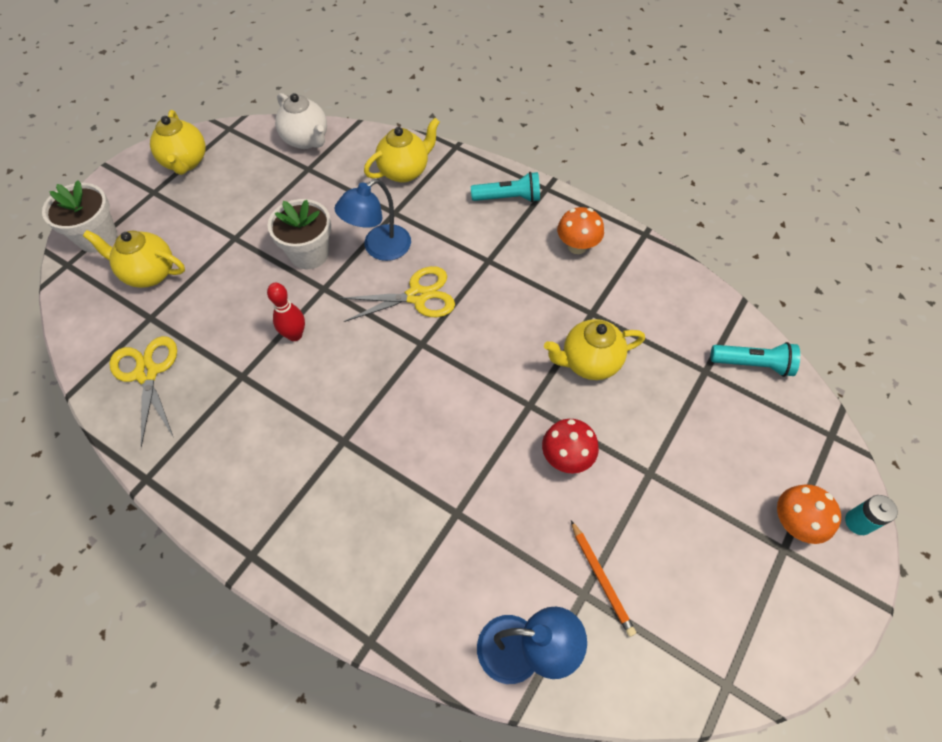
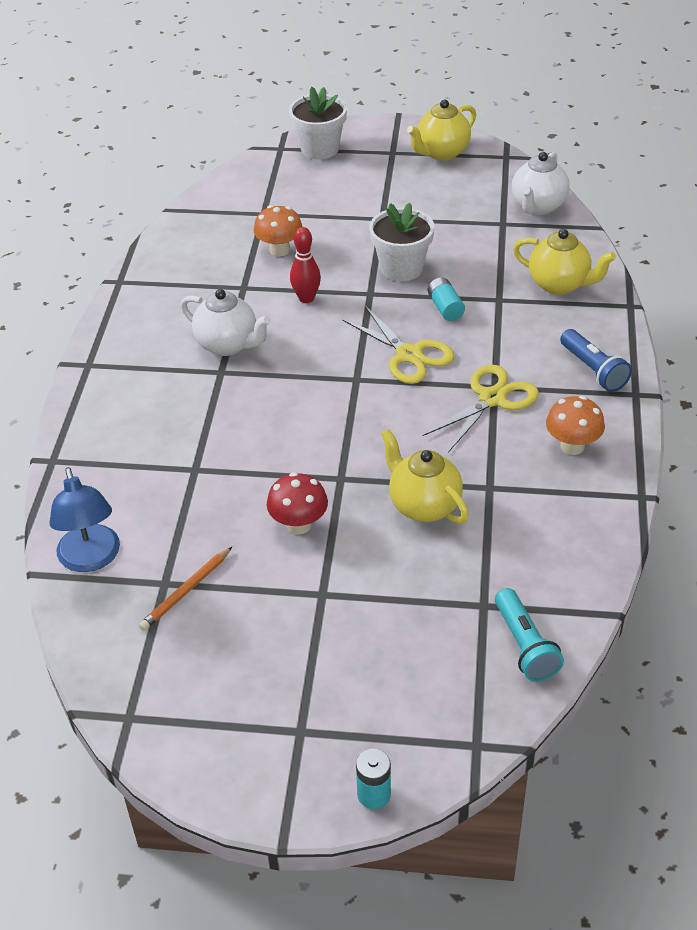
camera: 65 degrees right, 15 degrees down
(147, 373) = (210, 237): yellow scissors -> yellow scissors (492, 399)
(149, 273) = (306, 192): yellow teapot -> none
(311, 420) = (228, 345): none -> white teapot
(379, 248) = (445, 308): blue lamp -> turquoise battery
(508, 198) = (593, 370): turquoise flashlight -> blue flashlight
(794, 523) = (337, 733): orange mushroom -> orange mushroom (279, 250)

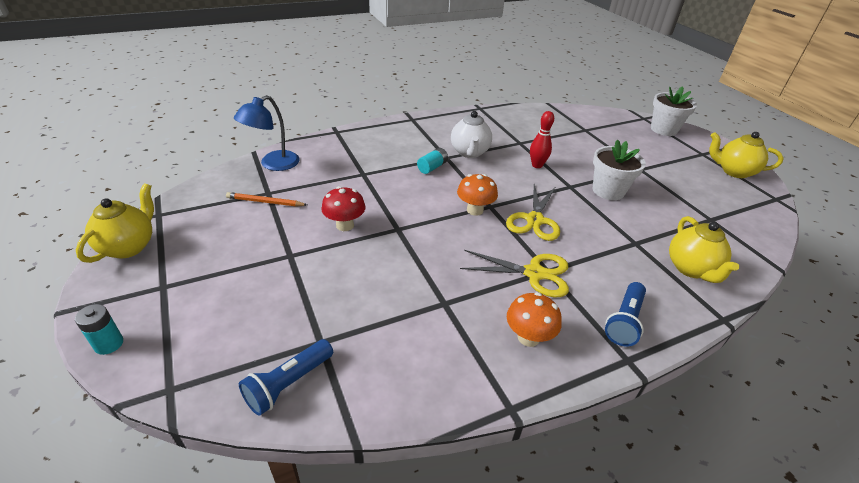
camera: 55 degrees right, 5 degrees down
(279, 250) = (564, 144): orange mushroom -> orange mushroom (475, 210)
(423, 505) = (400, 274): yellow teapot -> yellow teapot (129, 247)
(445, 308) = (596, 221): turquoise battery -> turquoise battery (432, 167)
(525, 646) = (288, 384): turquoise flashlight -> blue flashlight
(538, 207) = (753, 230): white teapot -> none

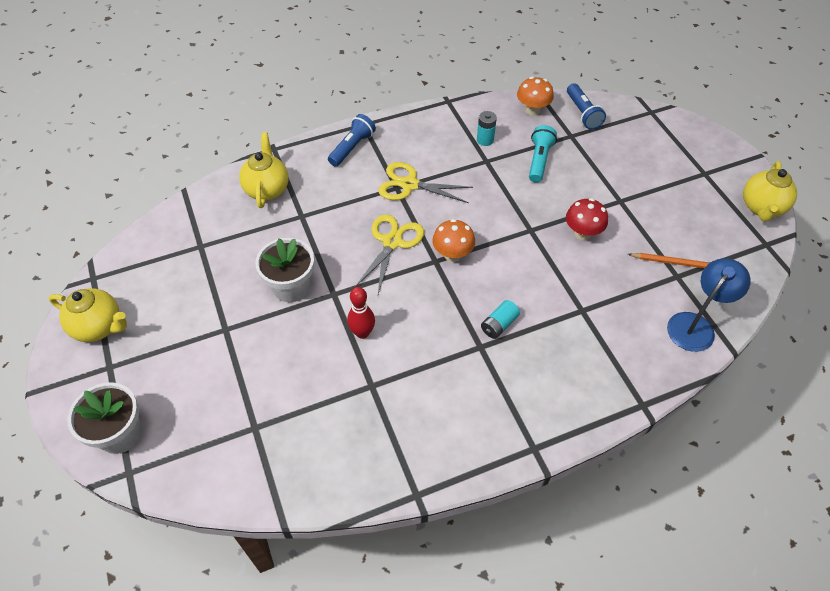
camera: 175 degrees left, 15 degrees up
(109, 344) = (708, 135): turquoise battery -> turquoise battery (485, 140)
(288, 384) = (582, 113): blue flashlight -> blue flashlight turned 120 degrees clockwise
(375, 304) = (539, 160): none -> turquoise flashlight
(469, 152) = (448, 358): white teapot -> none
(528, 337) = (427, 137): orange mushroom -> orange mushroom (532, 110)

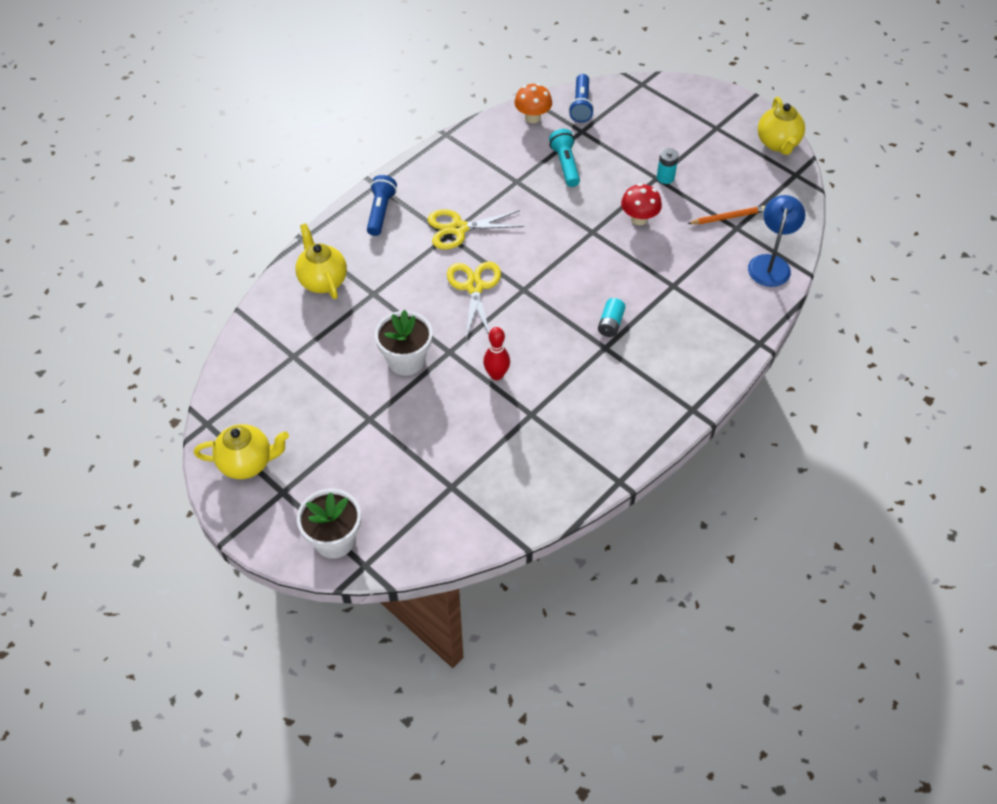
camera: 25 degrees left, 0 degrees up
(452, 254) = (536, 278): orange mushroom -> none
(485, 140) = (504, 161): turquoise battery -> turquoise battery (665, 177)
(582, 113) = (581, 106): blue flashlight -> blue flashlight turned 45 degrees clockwise

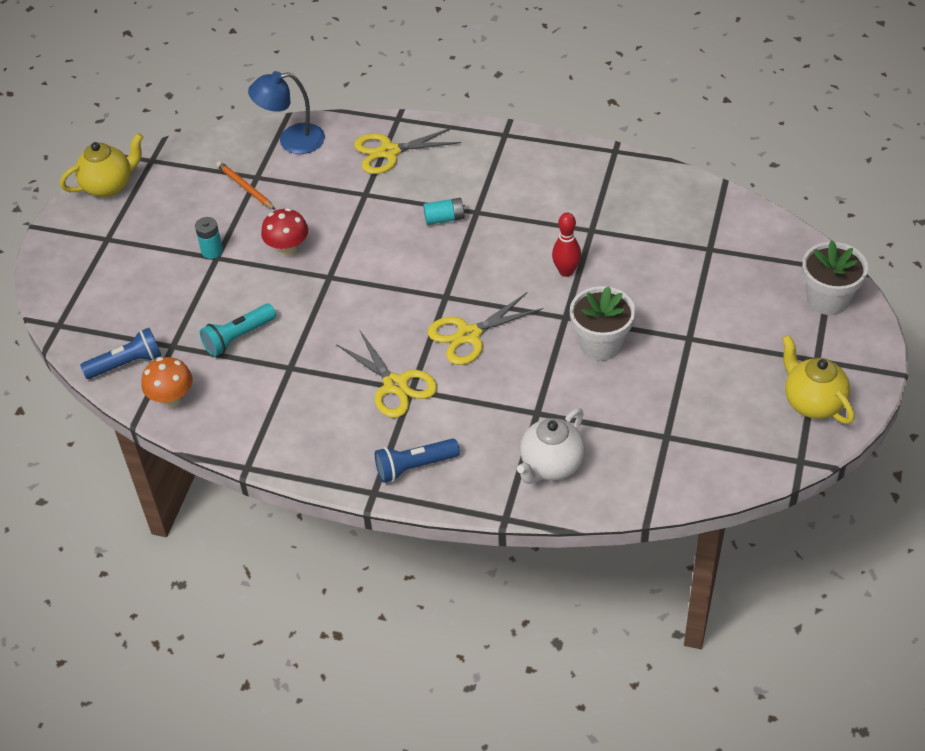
camera: 115 degrees left, 5 degrees down
(323, 281) = (551, 466): yellow teapot -> white teapot
(717, 320) = (389, 152): none -> yellow scissors

